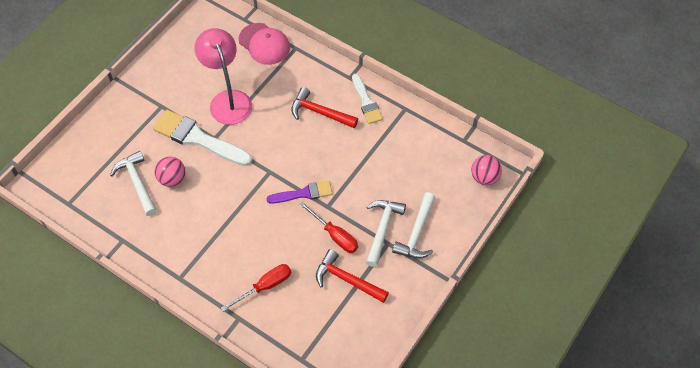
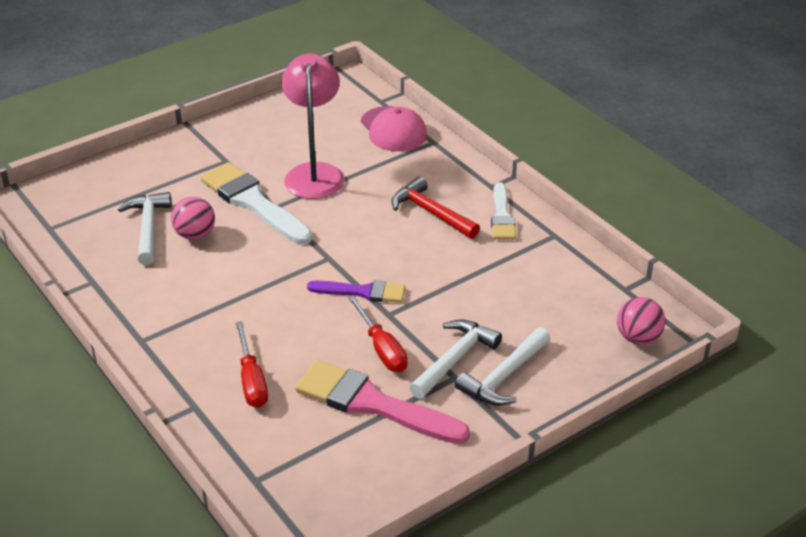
camera: 20 degrees right, 20 degrees down
(265, 286) = (251, 380): red screwdriver -> red screwdriver turned 90 degrees clockwise
(347, 280) = (372, 404): red hammer -> pink brush

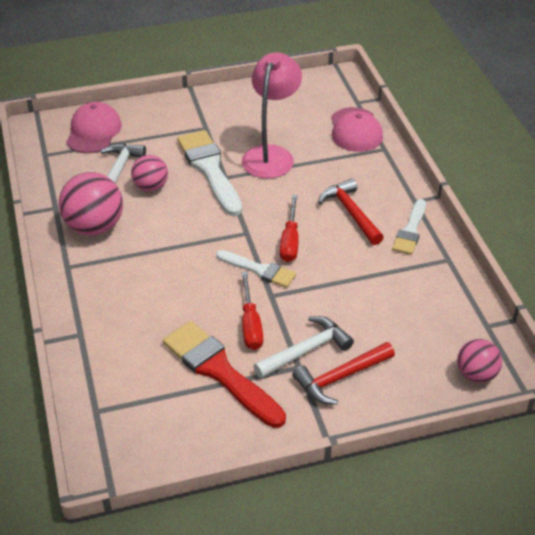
camera: 20 degrees right, 5 degrees up
(96, 191) = (93, 131): none -> pink cap
(151, 291) = (94, 227): none -> pink ball
(251, 380) = (134, 324): red screwdriver -> red screwdriver (290, 241)
(362, 292) = (259, 270): purple brush -> white brush
(372, 404) = (219, 371): pink brush -> red brush
(504, 376) = (340, 378): white hammer -> red hammer

